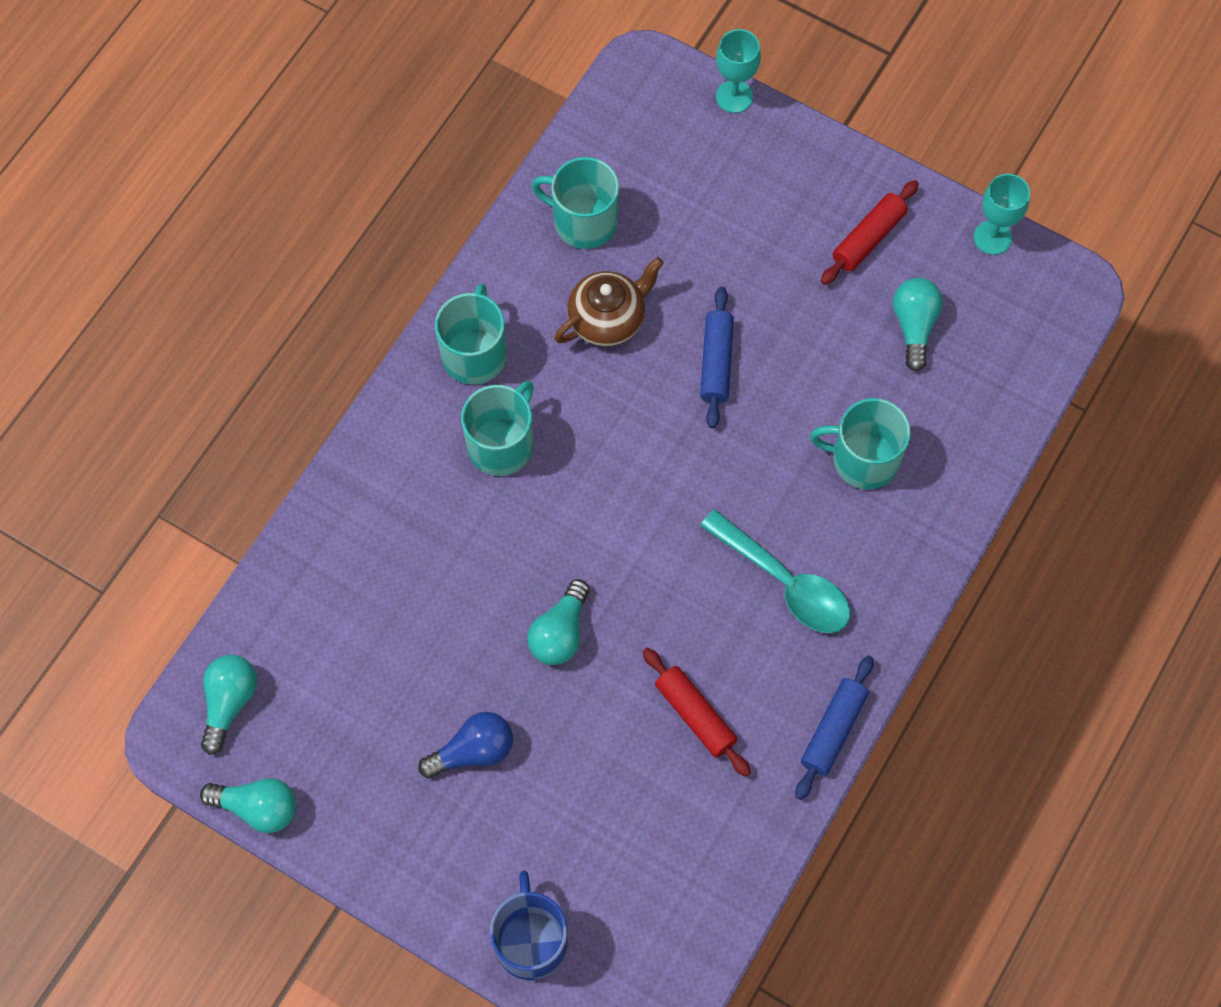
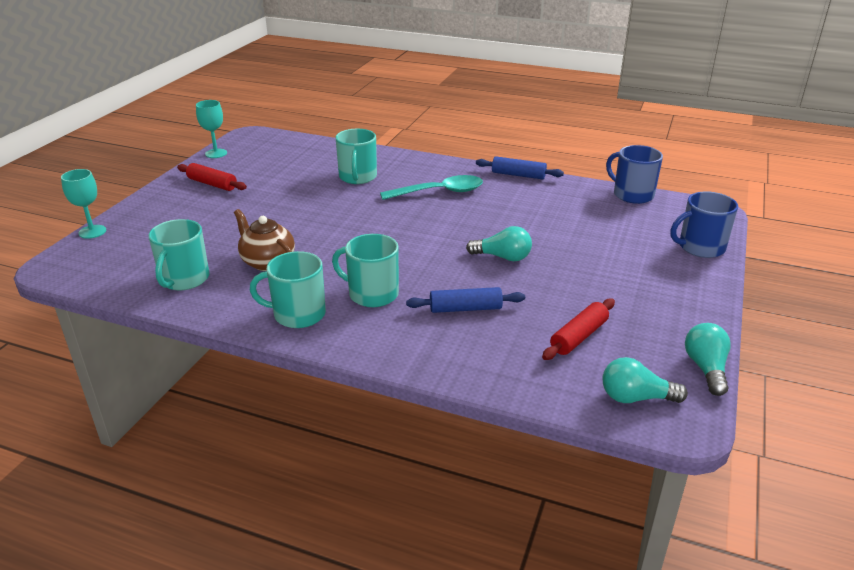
camera: 100 degrees left, 35 degrees down
(473, 751) = (600, 280): blue light bulb -> none
(695, 715) = (531, 211): red rolling pin -> red rolling pin (578, 336)
(716, 362) = (299, 222): blue rolling pin -> blue rolling pin (465, 309)
(726, 906) = (632, 194): none -> blue mug
(785, 582) = (440, 192): turquoise spoon -> turquoise spoon turned 45 degrees clockwise
(914, 326) = (272, 169): turquoise light bulb -> none

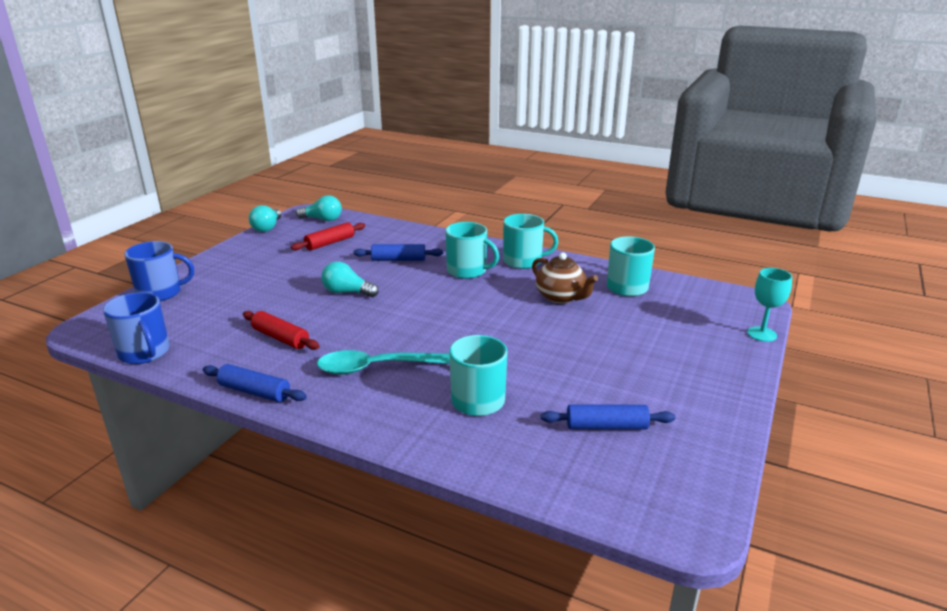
camera: 175 degrees left, 5 degrees down
(212, 184) = (678, 397): red rolling pin -> red rolling pin (280, 338)
(216, 153) = (720, 468): turquoise goblet -> none
(273, 167) = (606, 426): none -> blue rolling pin

